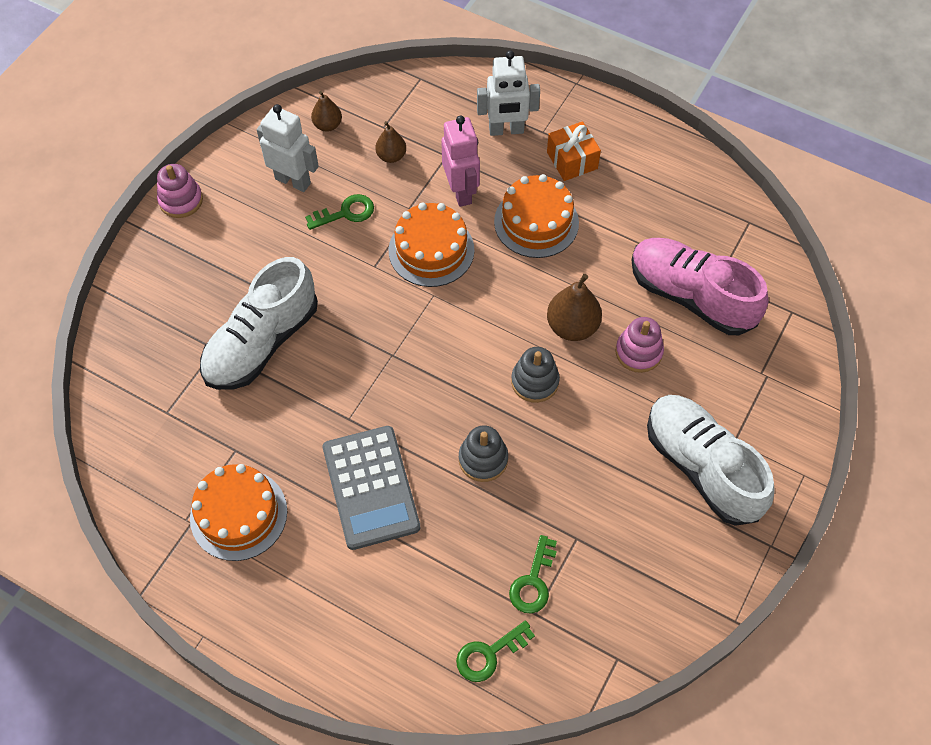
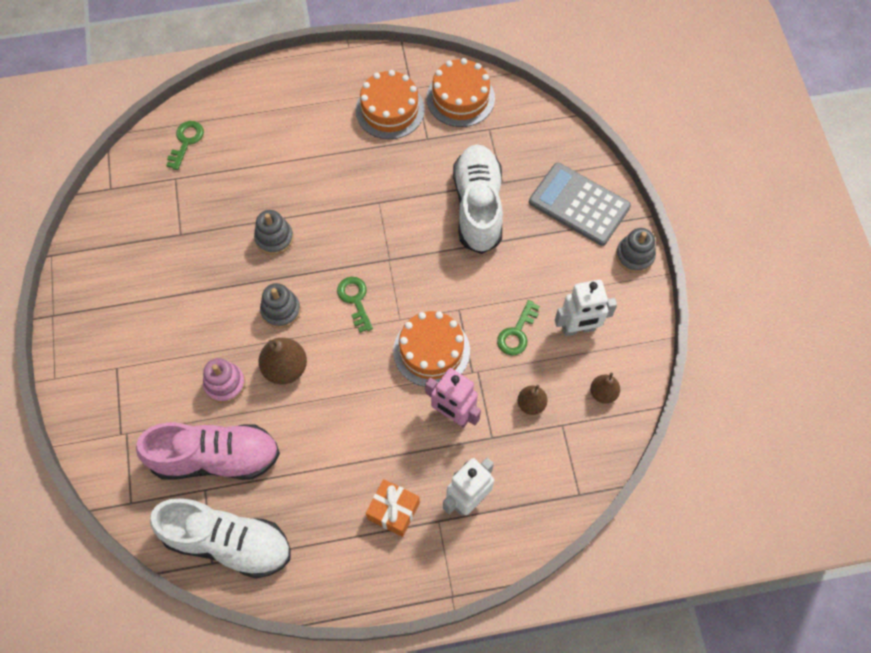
camera: 140 degrees right, 5 degrees up
(181, 200) = (634, 256): pink stacking toy -> grey stacking toy
(371, 487) = (328, 175): grey calculator -> grey calculator (579, 204)
(533, 582) = (189, 193): green key -> green key (355, 300)
(536, 222) = (376, 432): orange cake -> orange cake (460, 98)
(702, 467) = (128, 334): white shoe -> white shoe (228, 542)

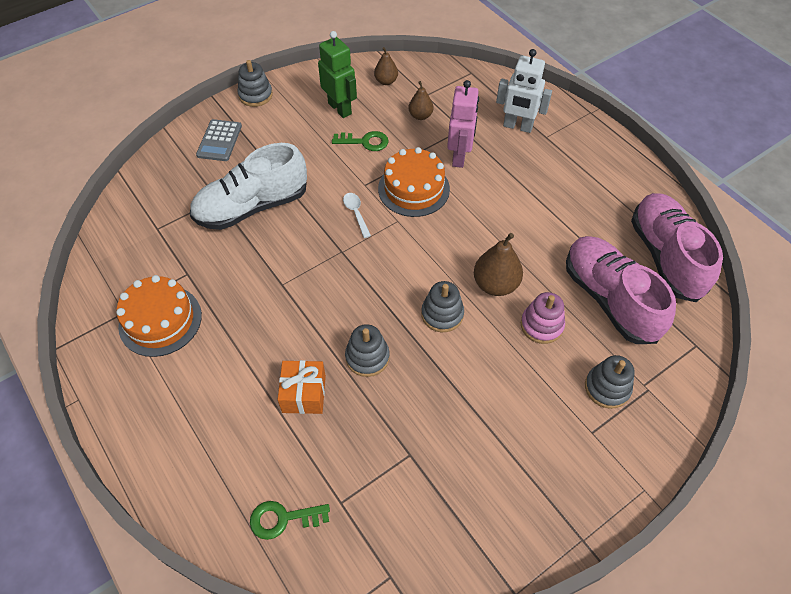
camera: 115 degrees left, 10 degrees down
(141, 402) = (607, 388): none -> grey stacking toy
(228, 542) = (665, 256): white shoe -> pink shoe
(355, 300) = (397, 260): green key -> none
(393, 511) = (559, 164): orange gift -> orange gift (304, 394)
(426, 288) = (356, 213): none -> white spoon
(460, 98) = (124, 264): orange cake -> none
(578, 328) = (340, 108): white robot -> green robot
(579, 204) = (219, 141): grey calculator -> grey calculator, size x0.62

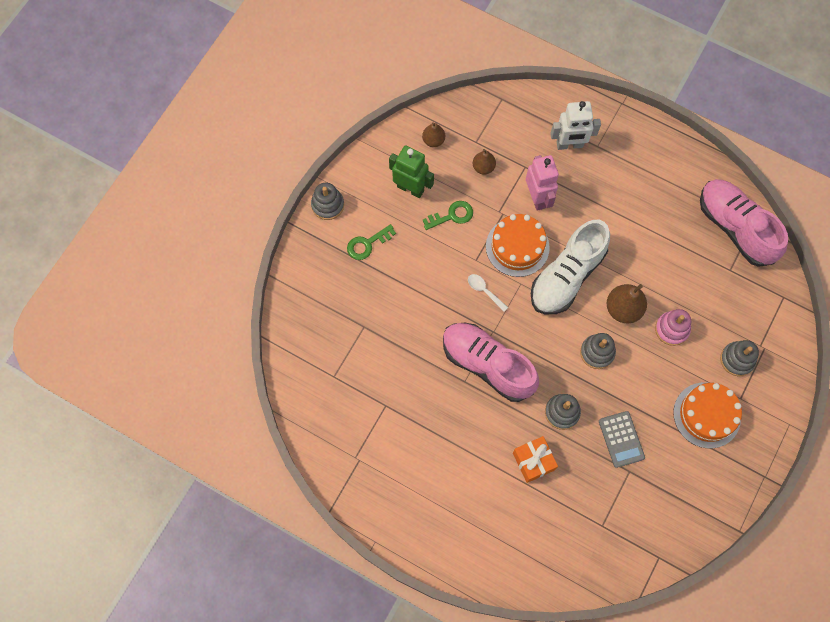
camera: 25 degrees left, 15 degrees up
(160, 320) = (392, 453): orange cake -> orange cake (707, 415)
(219, 141) = (328, 268): grey calculator -> grey calculator (621, 439)
(252, 207) = (397, 322): white shoe -> white shoe (567, 276)
(283, 519) = (571, 554): green key -> green key (367, 244)
(609, 299) = (710, 284): pink shoe -> pink shoe (487, 365)

